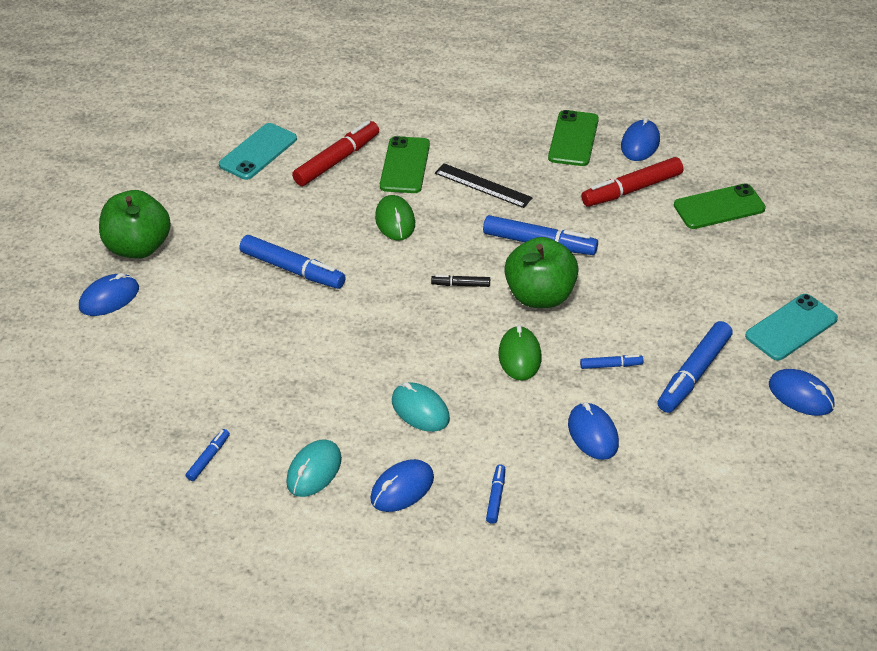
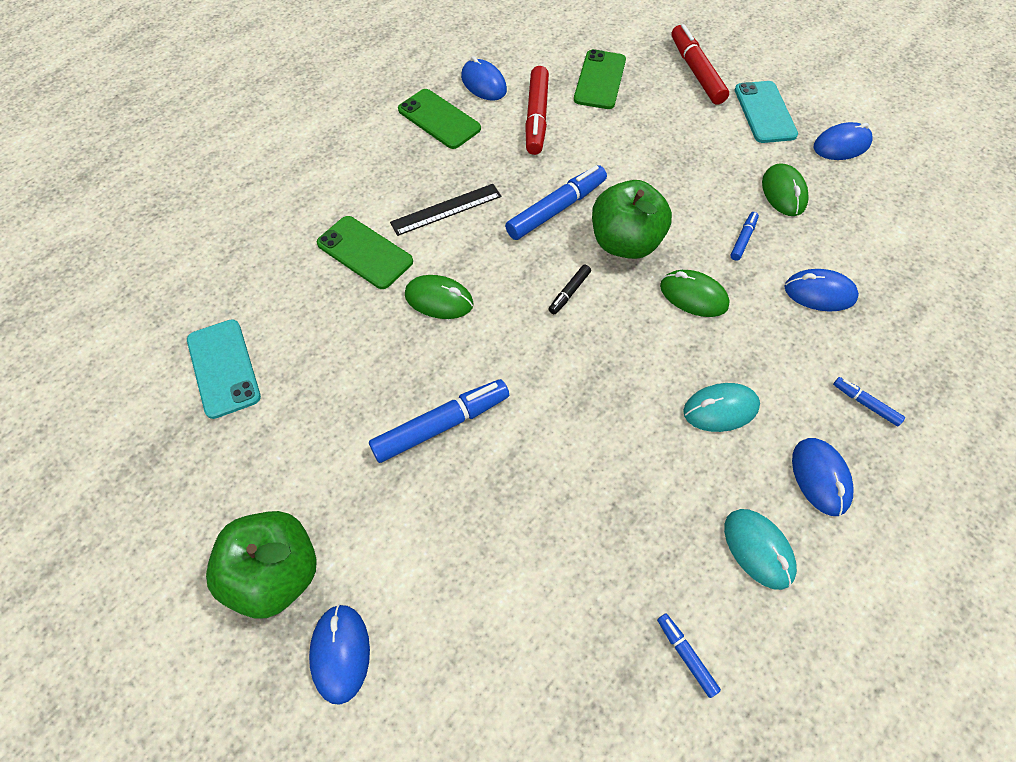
camera: 60 degrees left, 15 degrees up
(337, 160) = (305, 303): red marker -> red marker (696, 72)
(694, 374) = (783, 193): blue marker -> green mouse

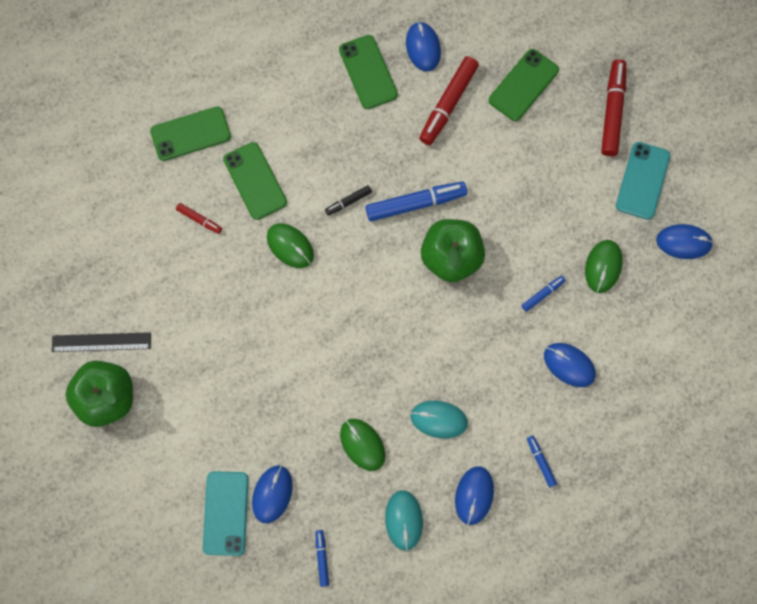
camera: 25 degrees right, 15 degrees up
(223, 368) = (123, 236): turquoise phone -> turquoise phone (226, 513)
(267, 235) = (190, 134): none -> green phone
(315, 314) = (199, 219): none -> red marker
(340, 653) = (127, 462): blue mouse -> blue mouse (272, 494)
(441, 425) = (248, 345): blue marker -> none
(446, 209) = (332, 167): black ruler -> black ruler (101, 342)
(569, 292) = (386, 282): black marker -> black marker (348, 202)
(693, 296) = (474, 325): green mouse -> green mouse (362, 444)

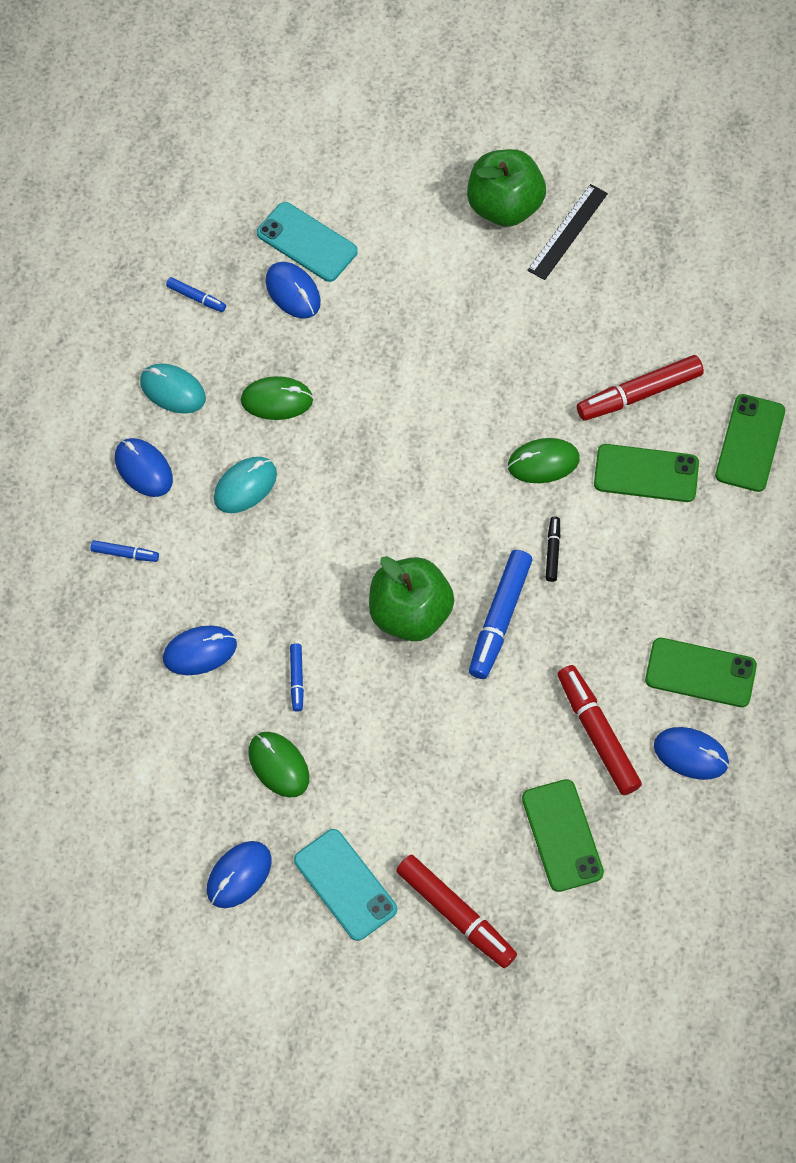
camera: 125 degrees right, 10 degrees down
(199, 219) = (639, 394): red marker -> red marker, size x2.01

